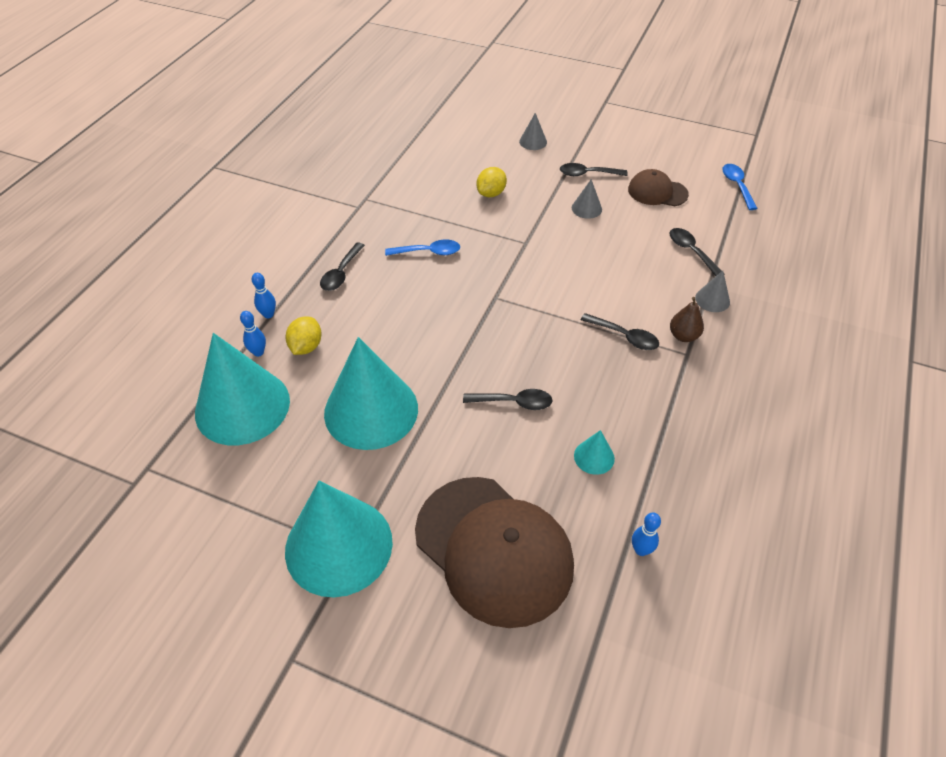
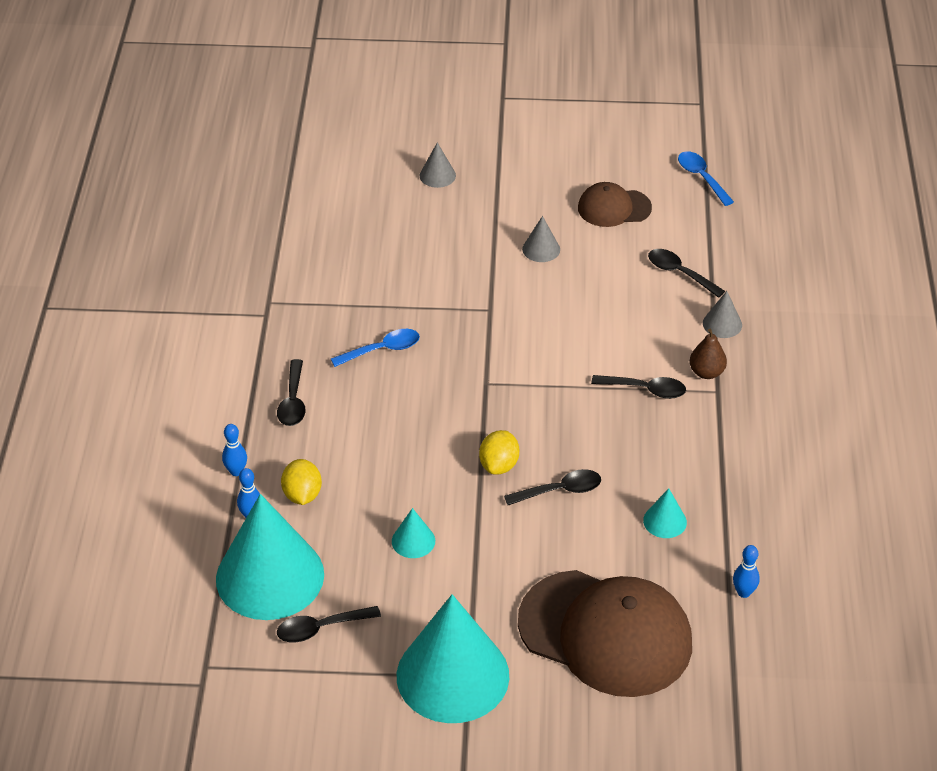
camera: 20 degrees left, 5 degrees down
(371, 410) = (413, 541): turquoise cone -> turquoise cone, size x0.41
(491, 193) = (419, 257): yellow lemon -> yellow lemon (499, 465)
(587, 174) = (523, 204): black spoon -> black spoon (321, 628)

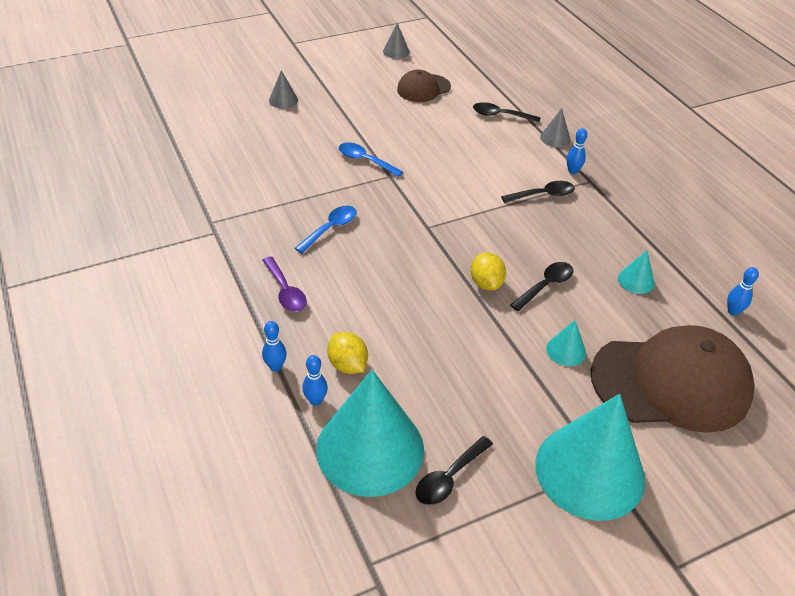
camera: 30 degrees left, 0 degrees up
(293, 401) = (285, 291): black spoon -> purple spoon
(413, 541) = (467, 368): turquoise cone -> turquoise cone (566, 351)
(541, 249) = (395, 126): grey cone -> grey cone (396, 51)
(701, 177) = (464, 57): blue spoon -> blue spoon (365, 160)
(706, 372) = (572, 171): brown pear -> blue bowling pin

